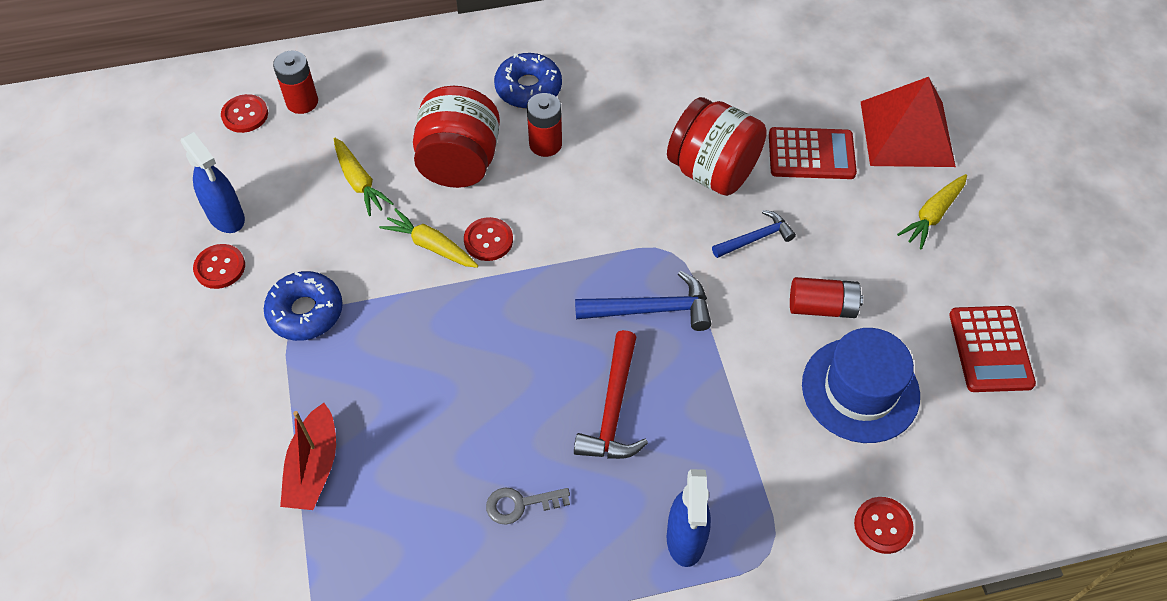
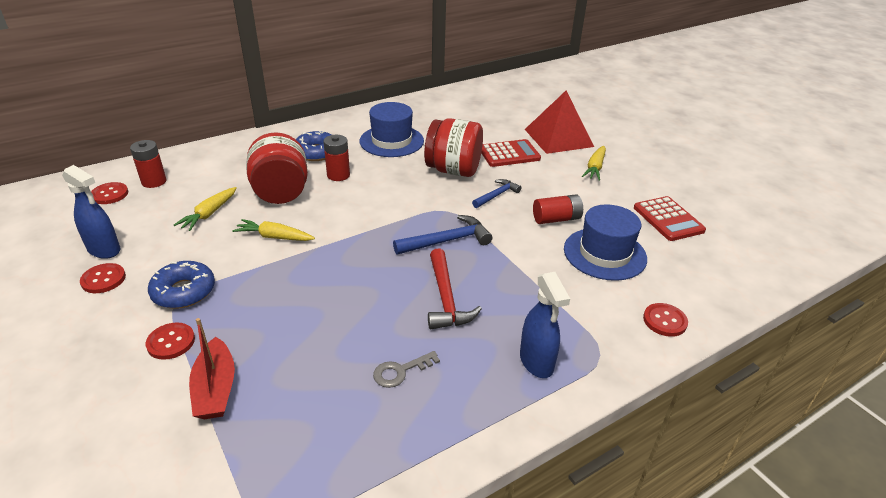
camera: 20 degrees left, 20 degrees down
(359, 182) = (209, 214): yellow carrot -> yellow carrot turned 75 degrees clockwise
(488, 240) = (316, 227): red button -> red button (171, 342)
(644, 86) = (391, 141): none -> blue hat

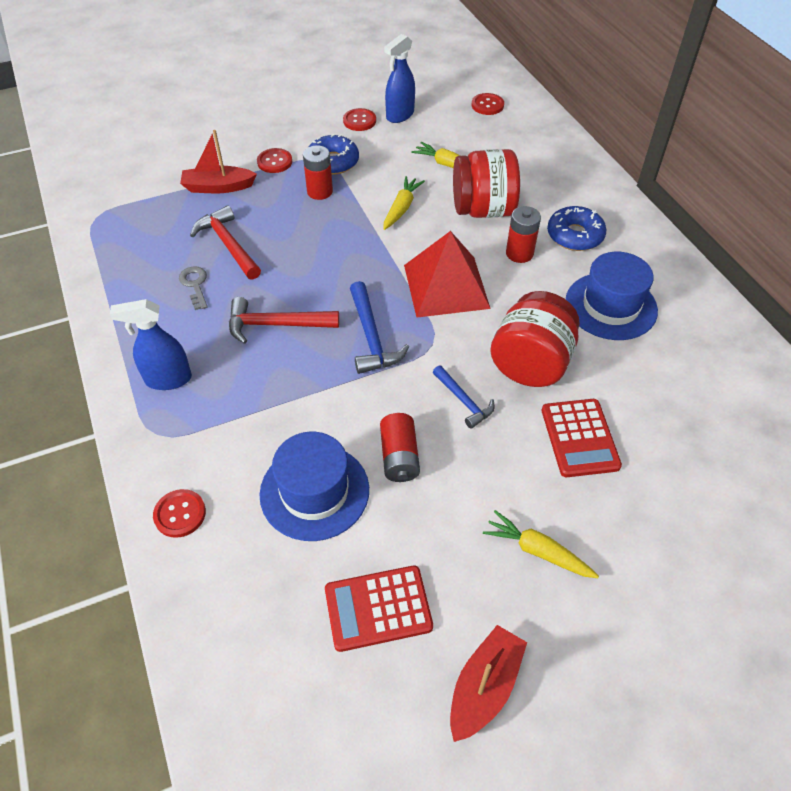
camera: 100 degrees right, 15 degrees up
(154, 181) = (509, 126): red battery -> red battery (320, 191)
(330, 356) = (228, 244): none -> red hammer
(558, 138) = (643, 523): red pyramid -> red pyramid (446, 286)
(684, 183) = (484, 687): none -> red boat

